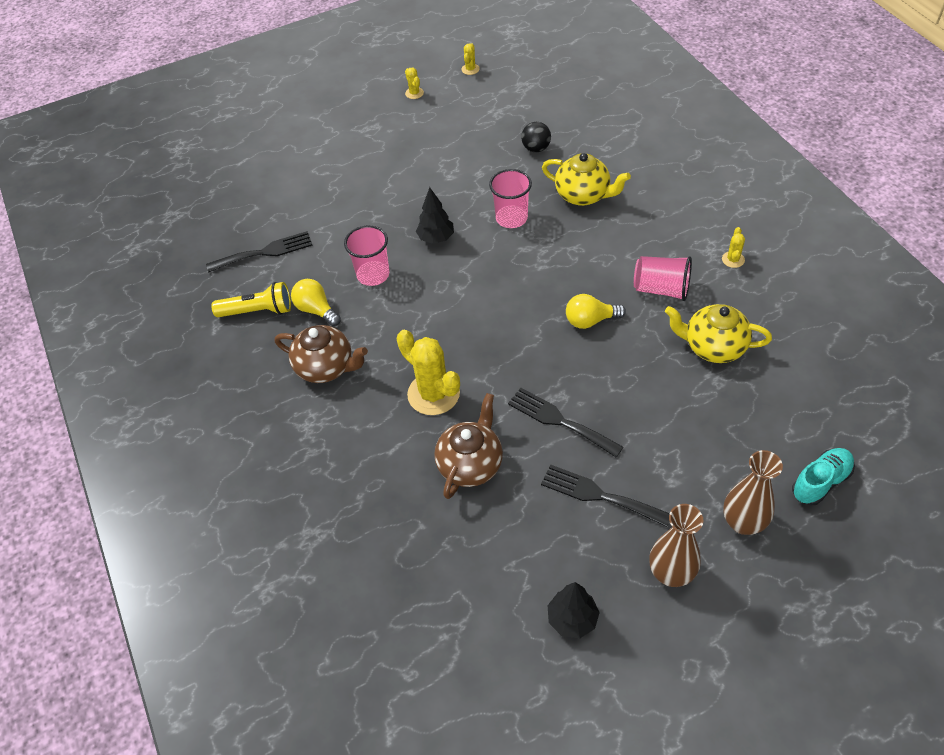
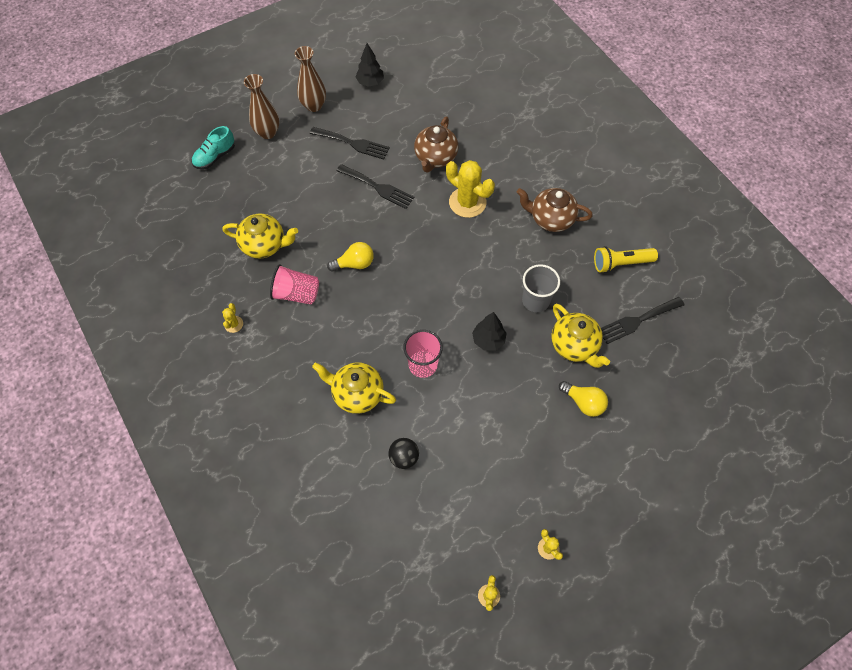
camera: 170 degrees right, 10 degrees up
(316, 310) = (573, 266): yellow light bulb -> yellow light bulb (583, 402)
(343, 231) = (574, 346): none -> yellow teapot
(373, 274) = (535, 300): pink cup -> grey cup

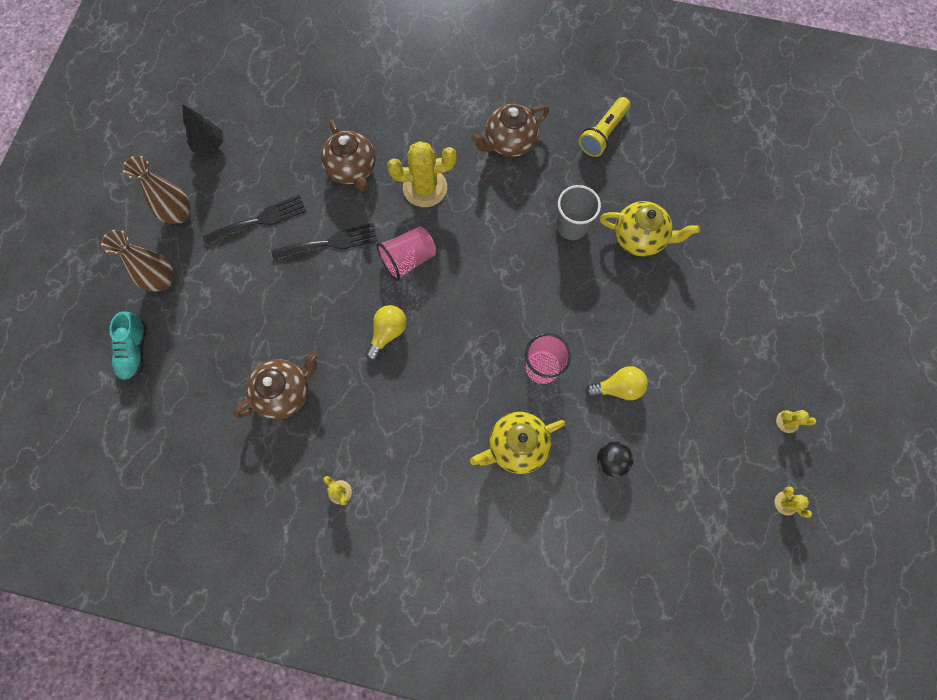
camera: 45 degrees left, 10 degrees up
(264, 245) = (284, 392): yellow teapot -> brown teapot
(297, 294) = (366, 409): pink cup -> pink cup (408, 259)
(488, 340) = (570, 296): black tree -> none
(583, 402) = (694, 279): yellow light bulb -> yellow light bulb (618, 388)
(637, 321) = (664, 172): black fork -> none

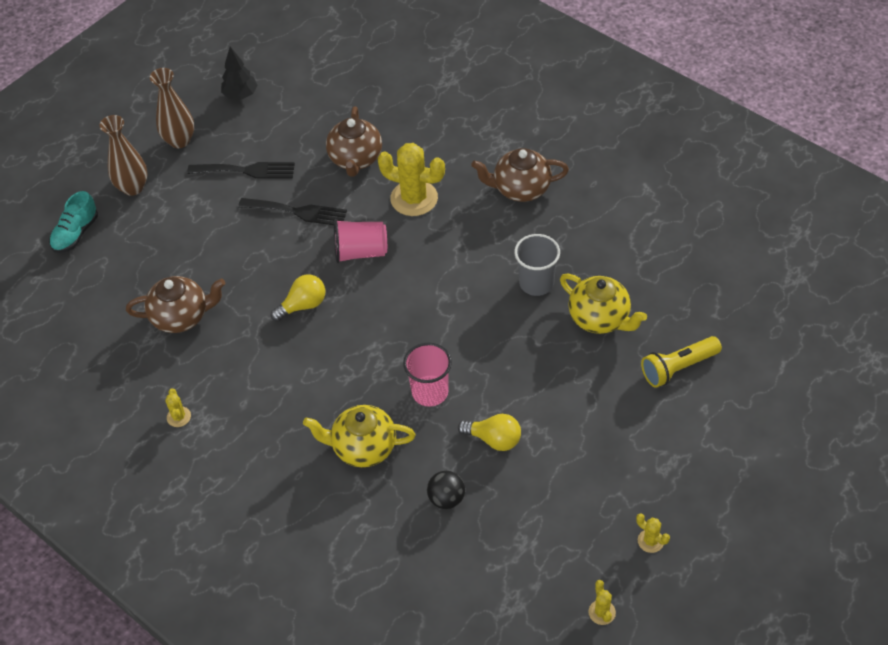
camera: 30 degrees right, 20 degrees down
(603, 134) = (620, 214): yellow flashlight -> yellow flashlight (678, 368)

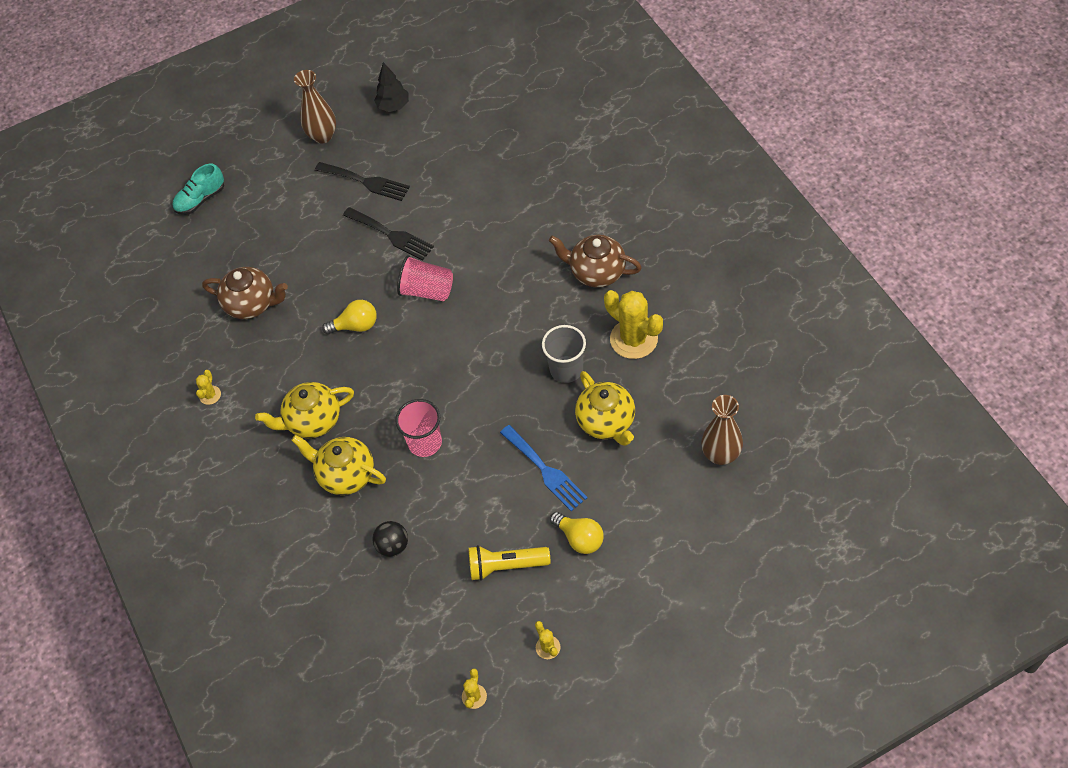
camera: 25 degrees right, 5 degrees up
(133, 187) = (265, 169): brown vase -> brown vase (721, 455)
(302, 407) = (312, 421): none -> yellow teapot
(355, 159) = (464, 198): brown teapot -> none
(414, 198) = (497, 252): yellow cactus -> yellow cactus (633, 339)
(494, 439) = (458, 505): yellow light bulb -> yellow light bulb (579, 538)
(563, 380) = (545, 470): none -> blue fork
(678, 368) = (653, 493): yellow flashlight -> yellow flashlight (506, 566)

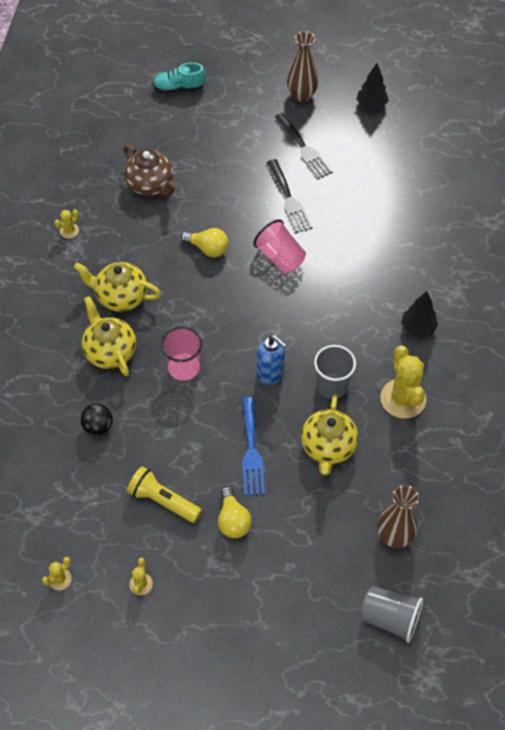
camera: 30 degrees right, 0 degrees up
(505, 395) = (270, 374): none -> blue soap dispenser
(596, 272) = (418, 328): brown teapot -> black tree
(771, 521) = (389, 618): none -> grey cup

